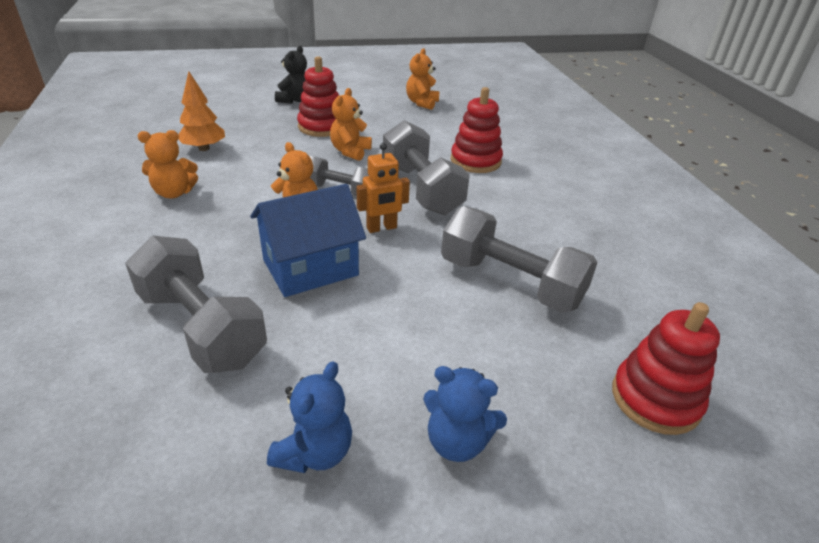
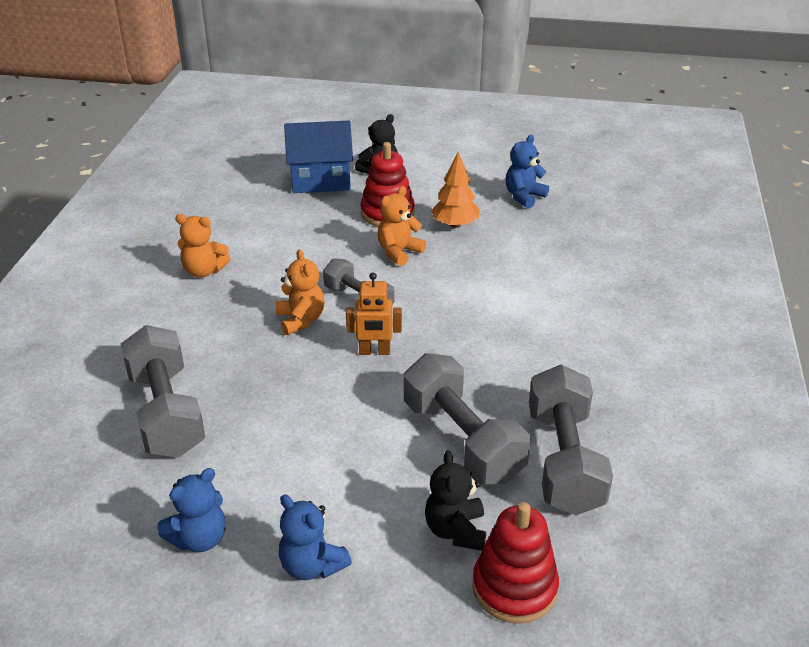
camera: 25 degrees right, 0 degrees up
(204, 148) = (254, 222): orange tree -> orange tree (455, 225)
(310, 267) = (283, 378): blue house -> blue house (320, 179)
(421, 189) = (445, 314): grey dumbbell -> grey dumbbell (564, 461)
(422, 103) = (524, 197): orange teddy bear -> blue teddy bear
(475, 161) = (531, 290): red stacking toy -> none
(565, 362) = (455, 530): none -> black teddy bear

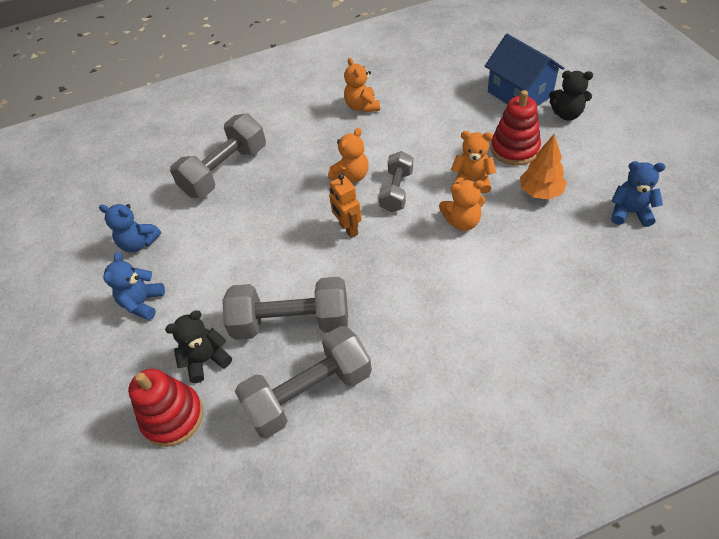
camera: 65 degrees right, 15 degrees up
(443, 279) = (462, 222): none -> orange teddy bear
(462, 441) = (291, 322): grey dumbbell -> grey dumbbell turned 60 degrees clockwise

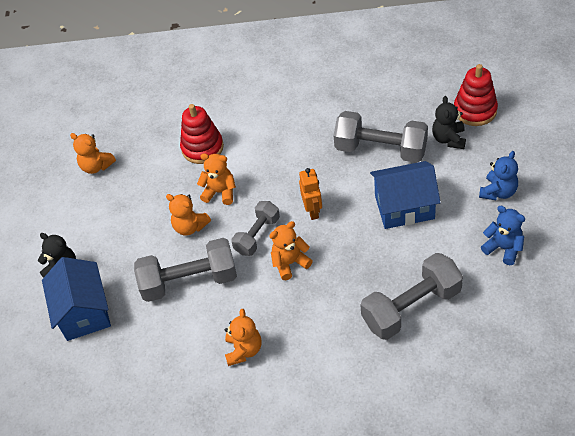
camera: 160 degrees left, 0 degrees up
(206, 360) = (449, 139): black teddy bear -> black teddy bear turned 105 degrees clockwise
(248, 258) = (404, 207): none -> blue house
(309, 393) = (380, 104): grey dumbbell -> grey dumbbell (189, 281)
(514, 149) = (134, 248): red stacking toy -> red stacking toy (202, 148)
(540, 192) = (145, 200): orange tree -> none
(630, 212) = (96, 166): blue teddy bear -> orange teddy bear

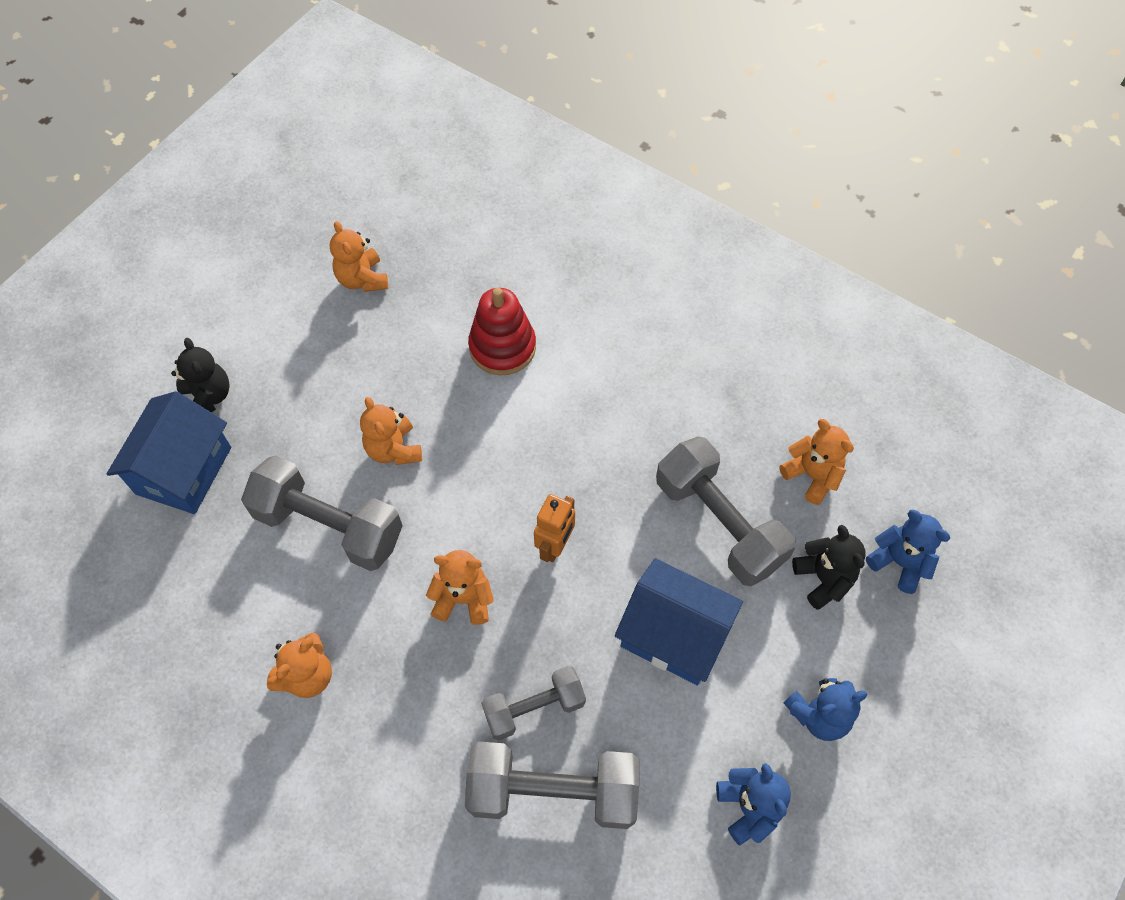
camera: 30 degrees right, 10 degrees up
(220, 192) = (469, 428): orange teddy bear -> orange teddy bear (812, 475)
(257, 235) = (459, 526): grey dumbbell -> grey dumbbell (534, 708)
(449, 139) = (823, 578): black teddy bear -> black teddy bear turned 120 degrees clockwise
(475, 110) = (899, 562): red stacking toy -> blue teddy bear

